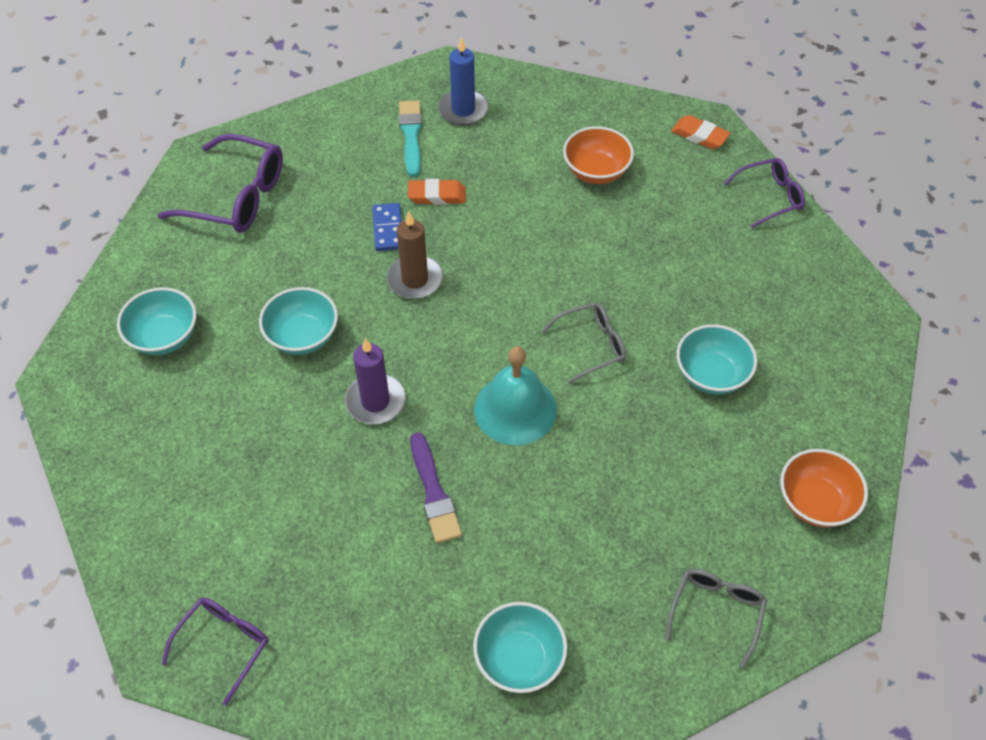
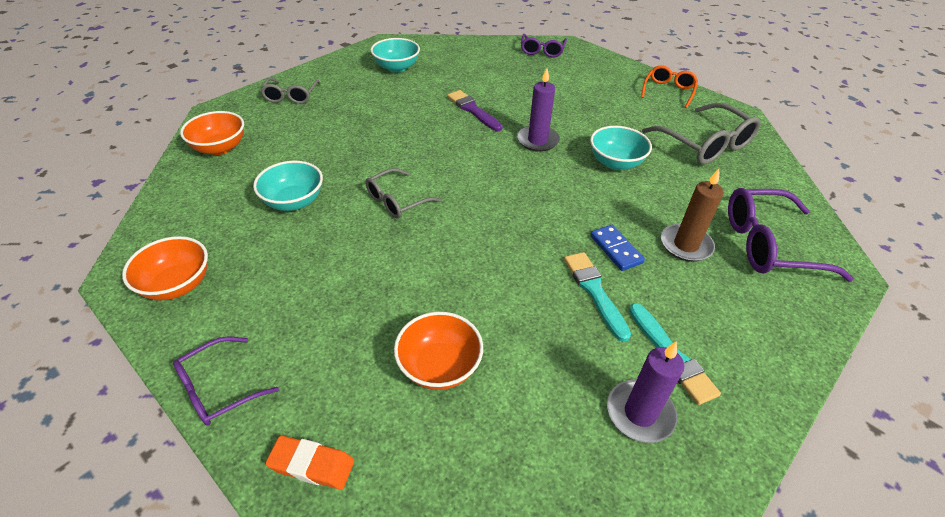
camera: 160 degrees right, 10 degrees down
(106, 458) = (668, 91): none -> orange glasses
(164, 337) = (705, 144): turquoise bowl -> grey glasses
(415, 279) = (563, 215): brown candle -> brown candle (686, 245)
(437, 196) = (594, 292): orange eraser -> turquoise brush
(463, 110) = (640, 413): blue candle -> purple candle
(515, 409) = (441, 154): turquoise bell -> none
(824, 297) = (177, 285): none -> orange bowl

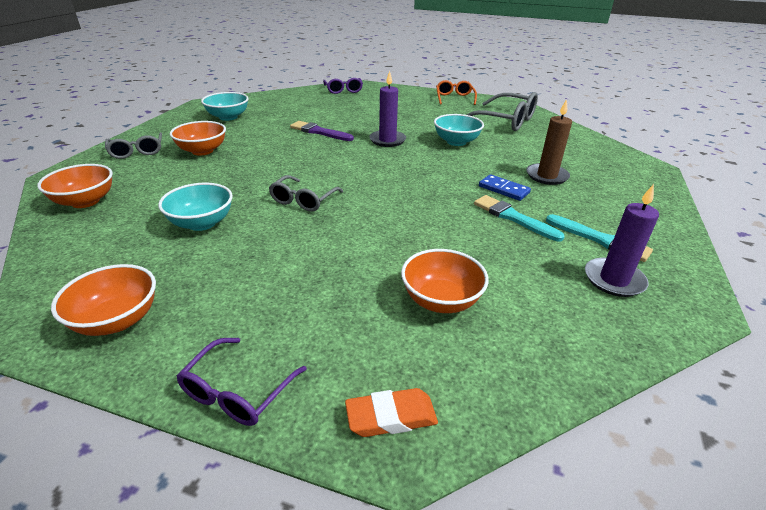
camera: 25 degrees left, 10 degrees down
(346, 109) = (202, 151): none -> orange bowl
(768, 244) = (595, 164): purple glasses -> none

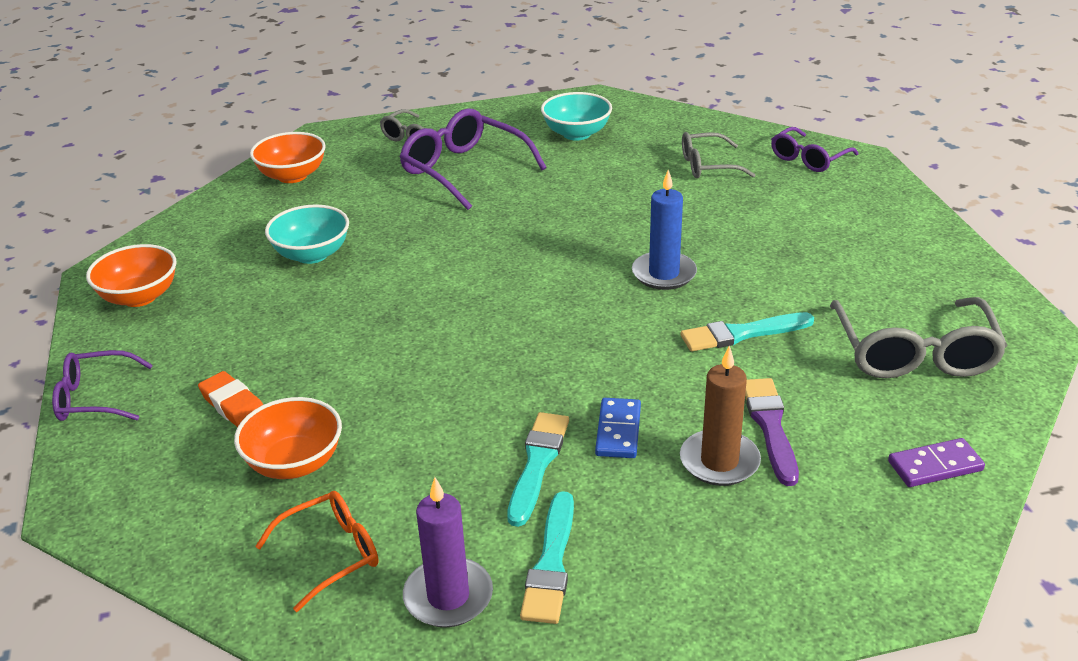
camera: 60 degrees right, 0 degrees up
(202, 151) = (464, 170): orange bowl -> purple glasses
(303, 200) = (417, 289): grey glasses -> grey glasses (707, 166)
(319, 132) = (619, 212): purple brush -> purple brush (770, 426)
(387, 140) = (664, 274): purple candle -> blue candle
(391, 417) = (109, 491): orange eraser -> orange eraser (234, 406)
(454, 98) = (948, 265): orange glasses -> orange glasses (331, 554)
(456, 142) = (742, 334): turquoise bowl -> turquoise brush
(580, 142) = (935, 466): none -> purple domino

